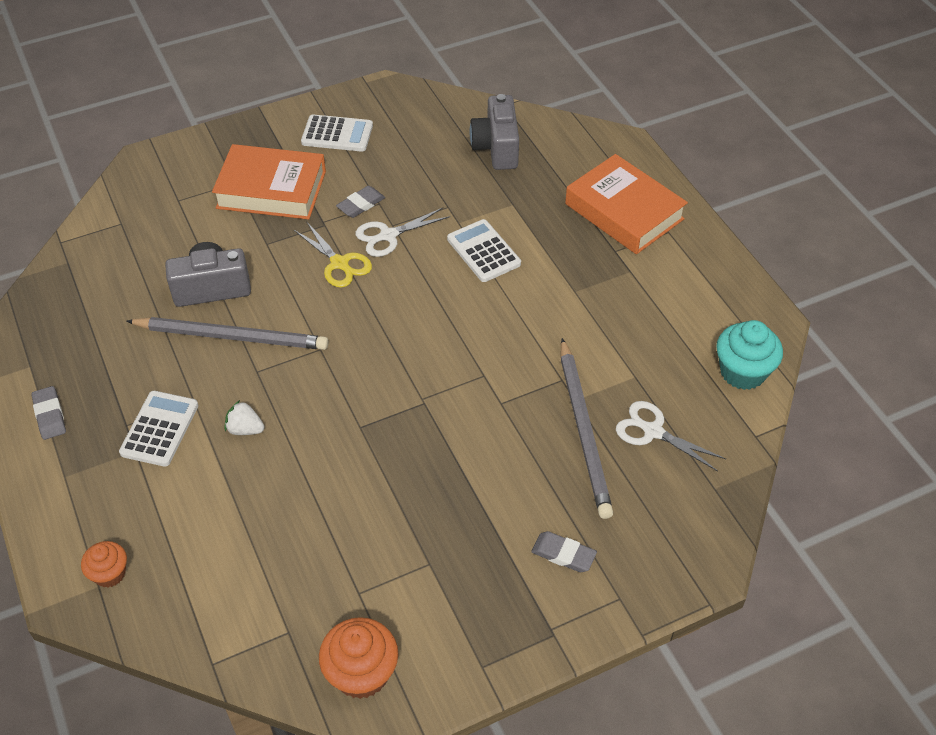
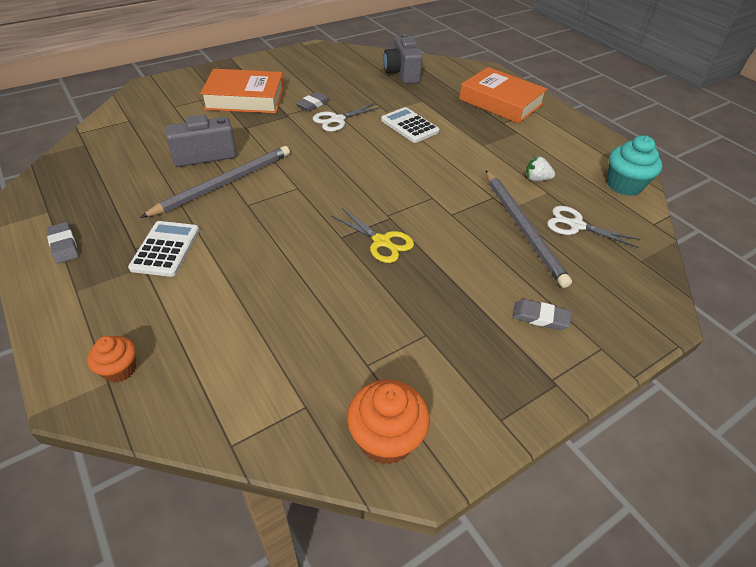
camera: 10 degrees left, 5 degrees down
(232, 336) = (224, 183): grey pencil -> grey pencil turned 45 degrees counterclockwise
(245, 429) = (242, 244): white strawberry -> white strawberry (536, 179)
(337, 134) = (288, 69): white calculator -> none
(340, 264) = (304, 137): yellow scissors -> yellow scissors (382, 242)

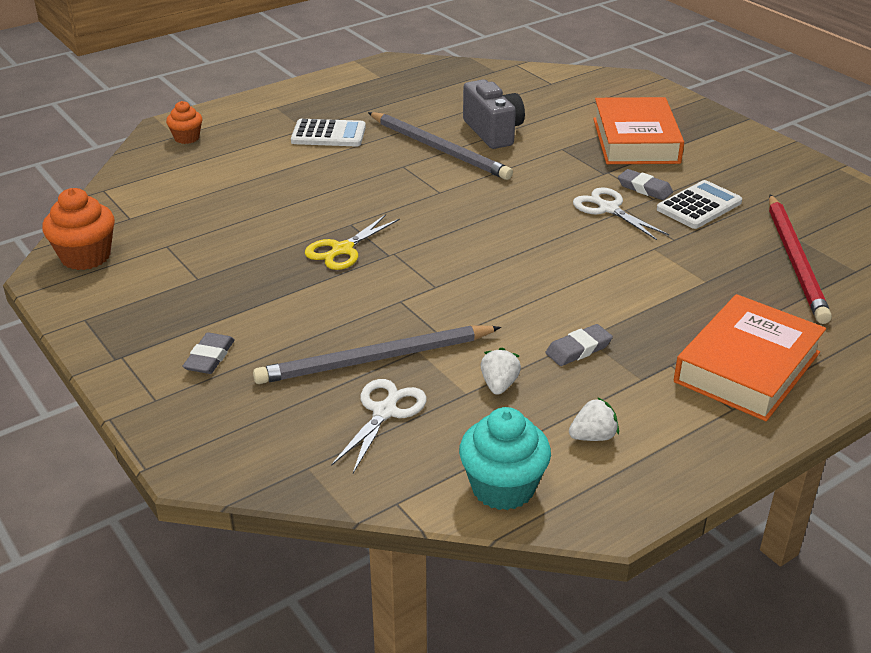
camera: 90 degrees right, 10 degrees down
(64, 245) = (333, 92): grey eraser -> grey eraser (578, 349)
(402, 73) = (795, 261): grey camera -> red pencil
(409, 126) = (617, 268): white calculator -> white calculator (699, 206)
(571, 153) = (593, 436): none -> white strawberry

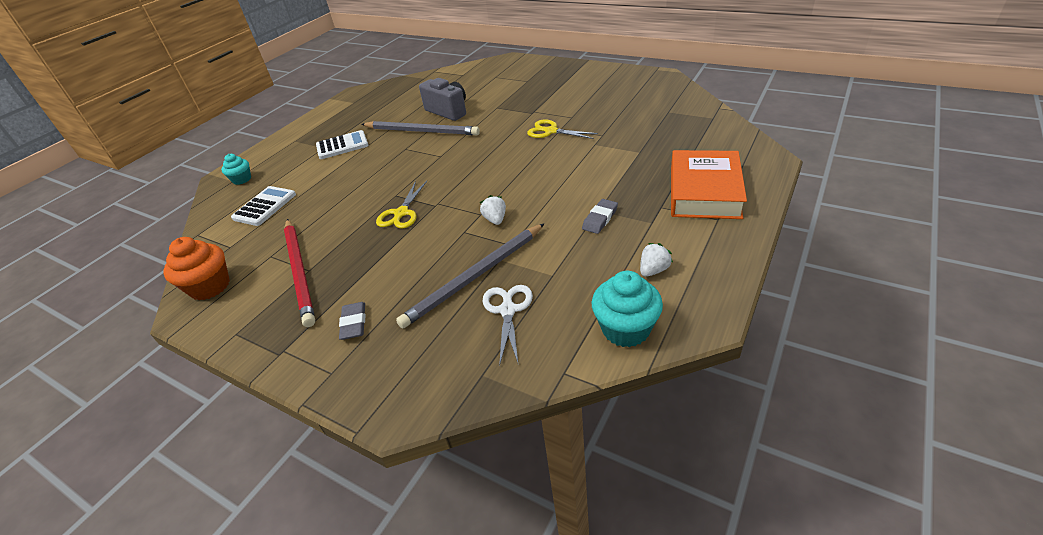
camera: 20 degrees left, 5 degrees up
(187, 138) = (242, 179): orange cupcake -> turquoise cupcake
(499, 385) = (569, 261): white strawberry -> white strawberry (495, 220)
(607, 208) = (550, 131): white scissors -> yellow scissors
(635, 140) = (536, 90): orange book -> none
(644, 188) = (562, 113): grey eraser -> none
(699, 206) = (600, 112): white calculator -> white calculator (265, 206)
(795, 261) = (677, 124): red pencil -> red pencil (300, 272)

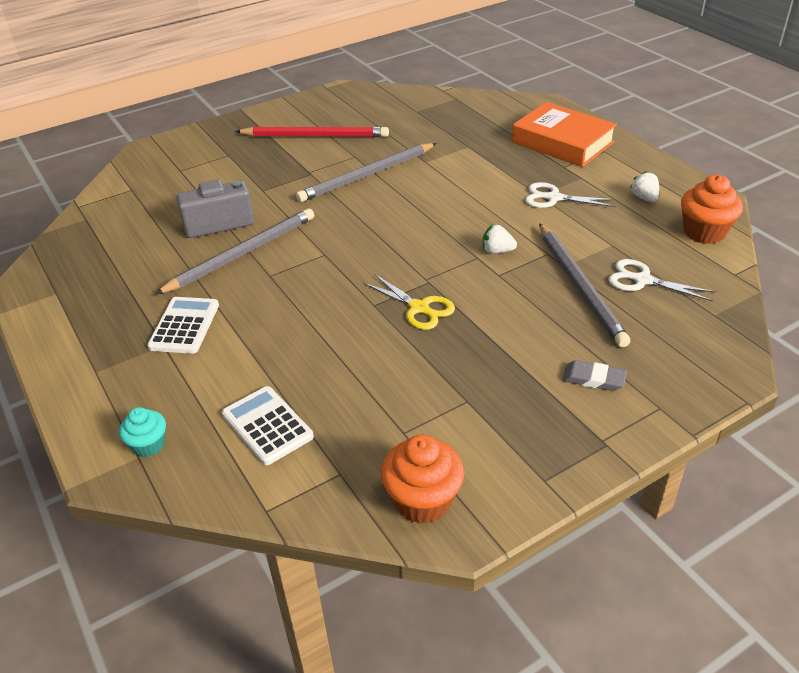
camera: 65 degrees left, 0 degrees up
(300, 272) = (464, 408): red pencil -> red pencil (315, 136)
(550, 131) = (367, 175): yellow scissors -> grey pencil
(600, 219) = (553, 198): grey eraser -> white scissors
(625, 329) = (704, 232): turquoise cupcake -> orange cupcake

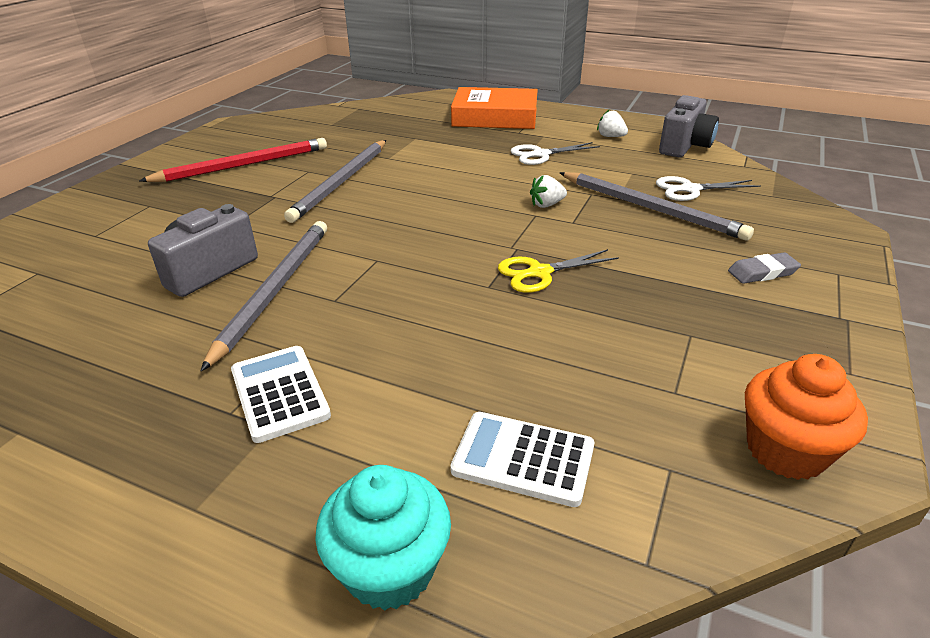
camera: 35 degrees left, 5 degrees down
(148, 445) = (389, 568): turquoise cupcake -> turquoise cupcake, size x1.64
(420, 308) = (538, 273): yellow scissors -> yellow scissors turned 150 degrees clockwise
(704, 232) = (684, 146): orange cupcake -> grey camera

